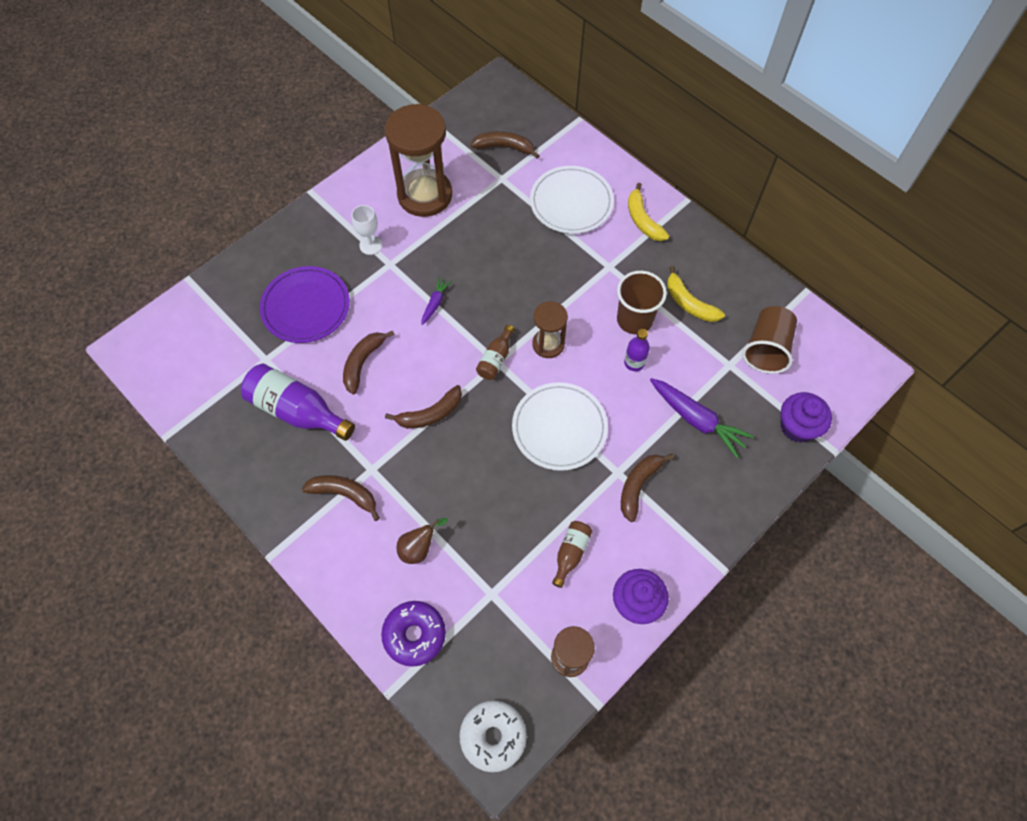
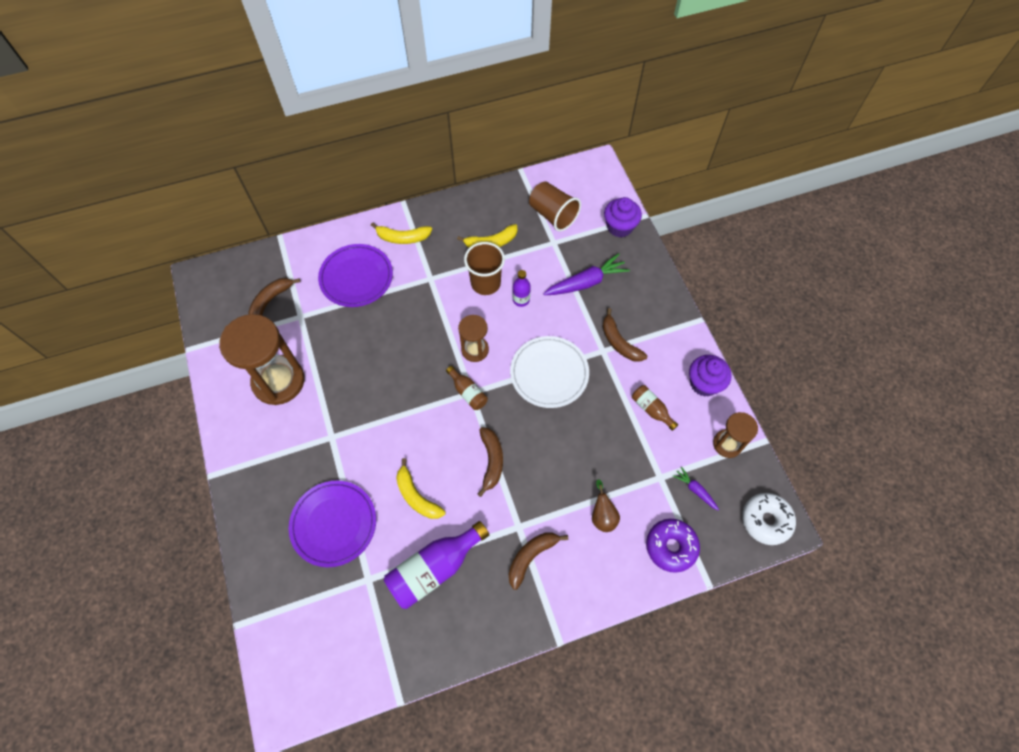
camera: 65 degrees left, 0 degrees up
(363, 363) = (416, 496): brown banana -> yellow banana
(370, 245) = (302, 445): white goblet -> none
(435, 303) = (391, 416): purple carrot -> purple carrot (695, 490)
(571, 202) = (356, 277): white plate -> purple plate

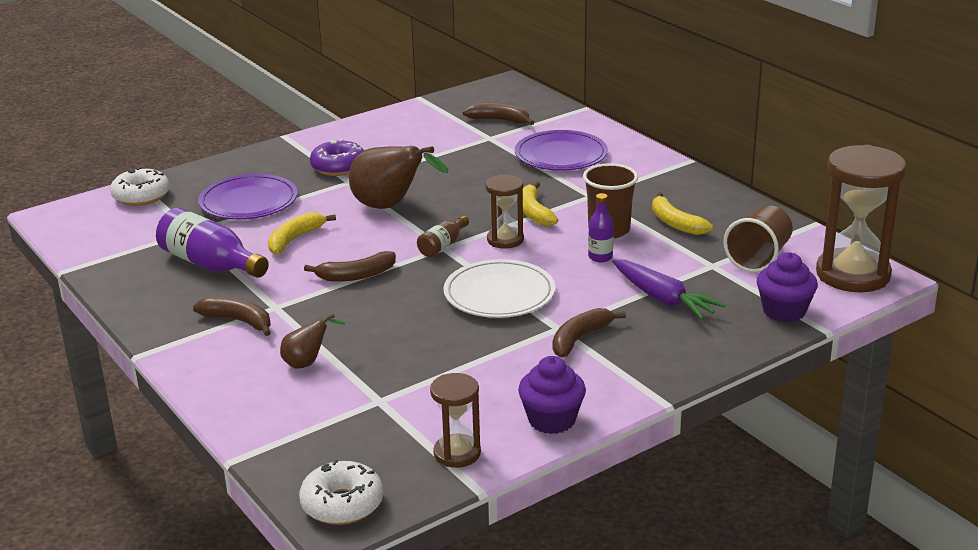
camera: 75 degrees right, 35 degrees down
(278, 381) = (403, 143): brown hourglass -> brown hourglass (853, 274)
(280, 619) = (141, 196): none -> white donut
(390, 415) = (390, 207): none -> brown pear
(403, 238) = (637, 169): yellow banana -> yellow banana (534, 212)
(651, 409) = (483, 379): brown bottle -> none
(671, 547) = (277, 422): purple donut -> purple donut (338, 167)
(695, 490) = (370, 433): purple carrot -> none

